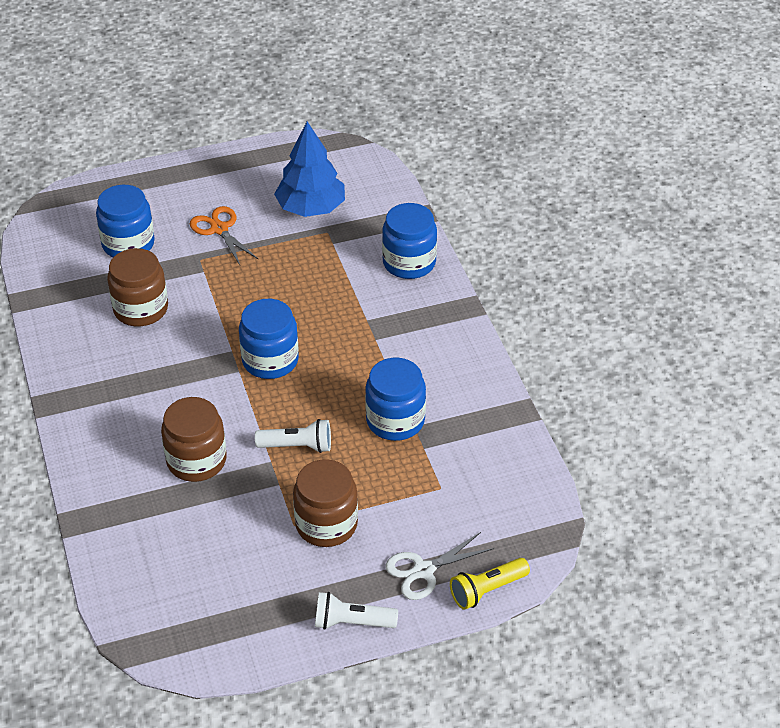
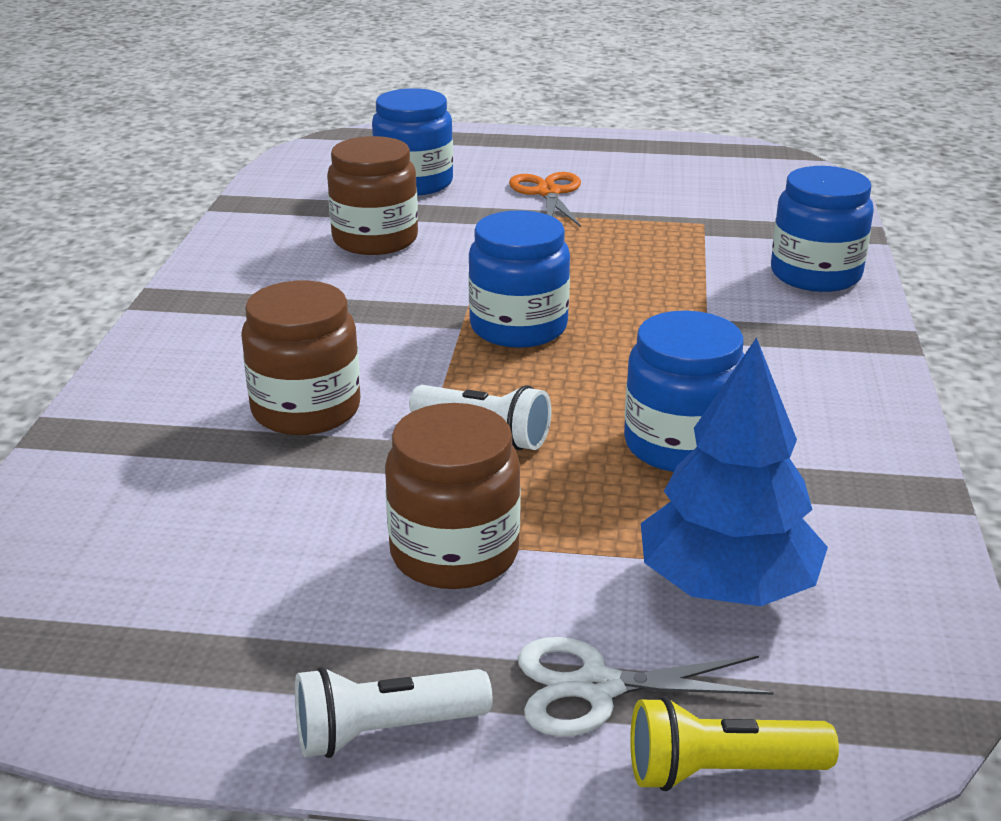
camera: 25 degrees right, 15 degrees down
(311, 208) = (694, 198): blue tree -> blue tree (727, 586)
(352, 622) = (385, 731): white flashlight -> white flashlight turned 45 degrees counterclockwise

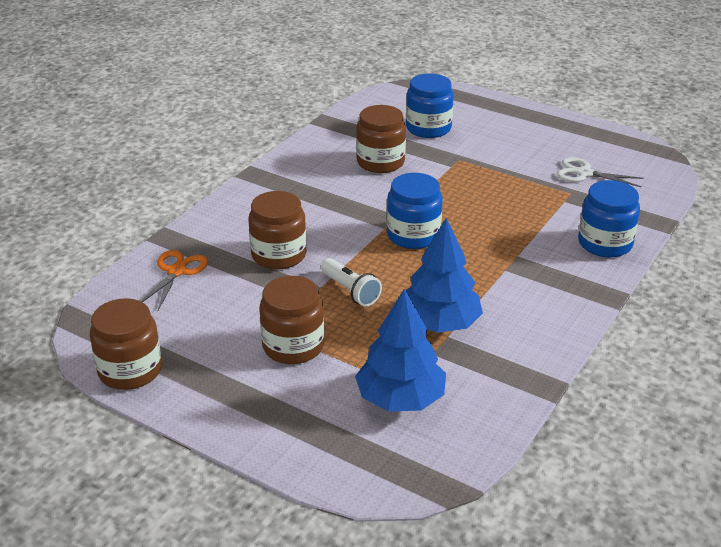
camera: 25 degrees right, 5 degrees up
(142, 700) = (130, 370): none -> brown jar
(385, 731) = (211, 413): white flashlight -> none
(548, 193) = (498, 152): orange scissors -> orange scissors (176, 271)
(597, 687) = (307, 424): white scissors -> white scissors (584, 173)
(680, 445) = (440, 323): blue jar -> blue tree
(720, 771) = (328, 474): yellow flashlight -> none

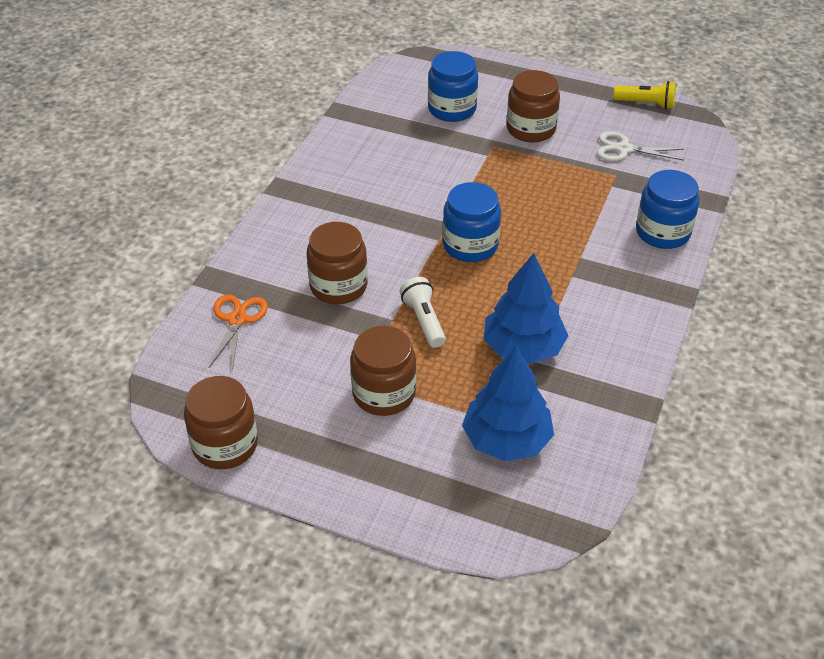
camera: 10 degrees left, 10 degrees up
(350, 291) = (424, 320): white flashlight -> white flashlight turned 150 degrees counterclockwise
(380, 162) = (413, 158): brown jar -> brown jar (531, 129)
(615, 140) = (646, 104): none -> yellow flashlight

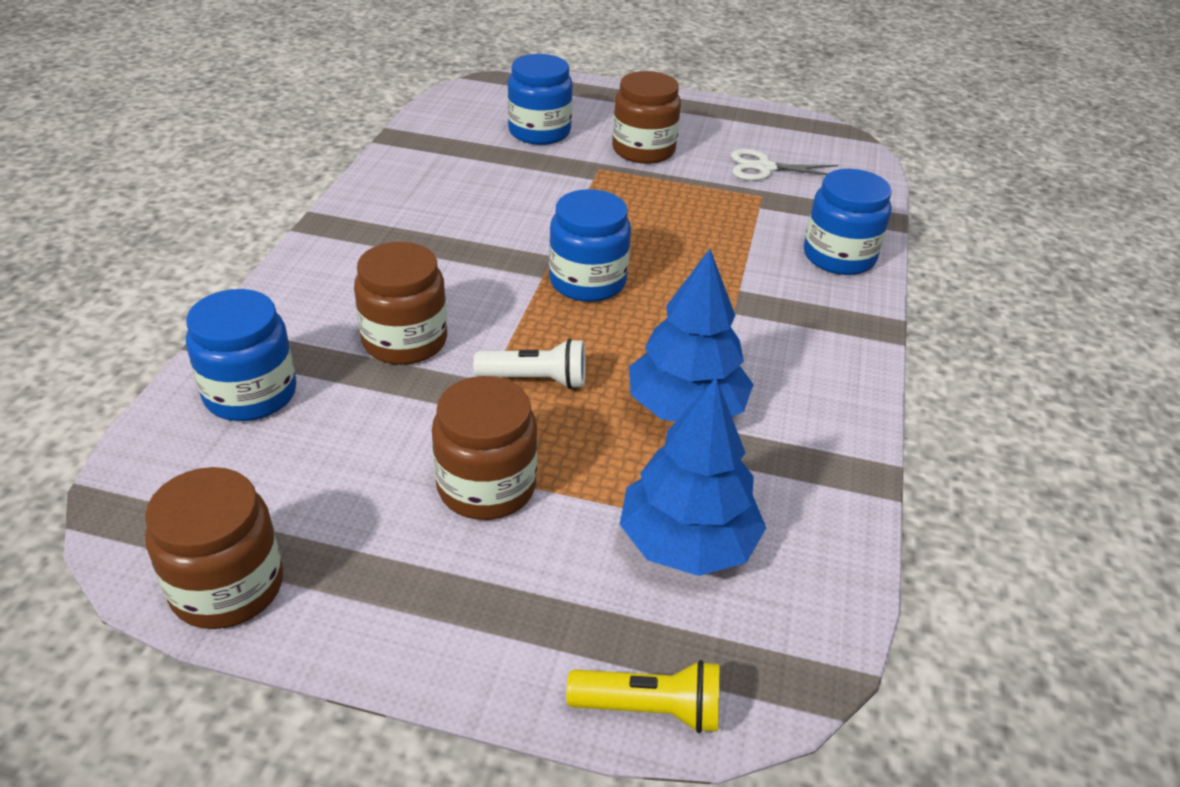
camera: 10 degrees left, 5 degrees down
(237, 320) = (250, 394): orange scissors -> blue jar
(424, 320) = (535, 380): white flashlight -> white flashlight turned 120 degrees clockwise
(646, 104) = (778, 122): yellow flashlight -> yellow flashlight (649, 709)

